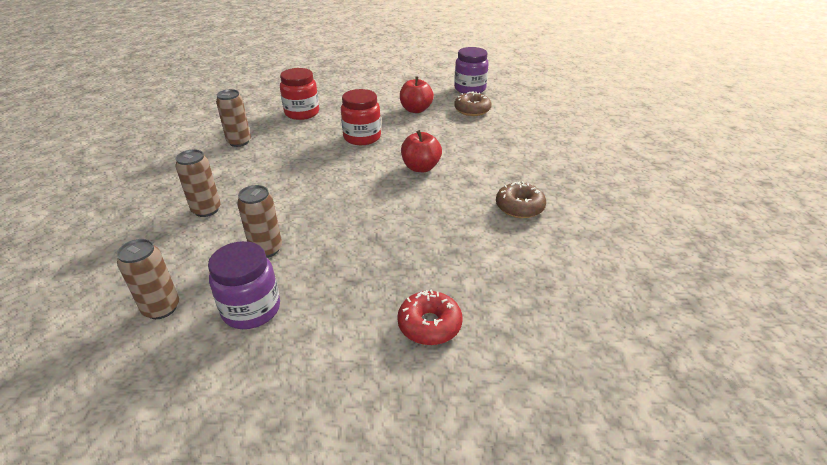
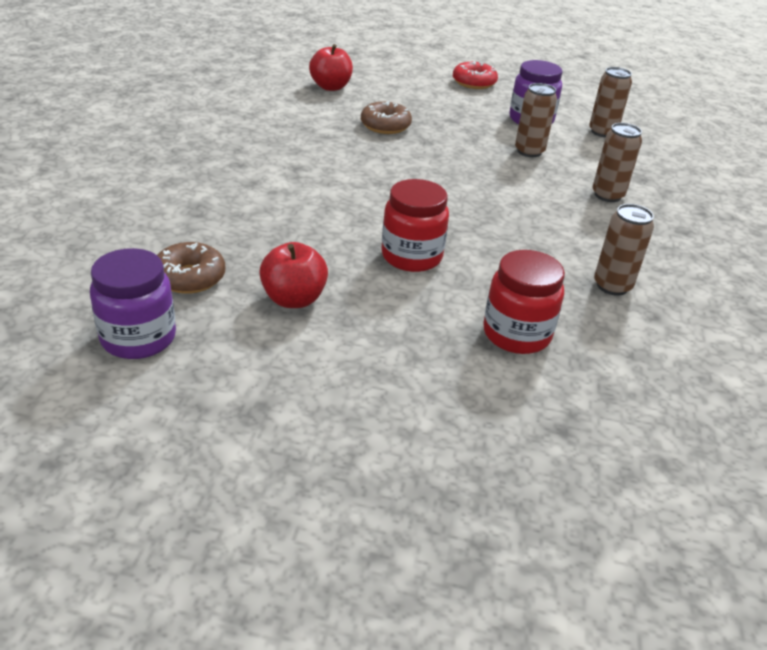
camera: 170 degrees left, 0 degrees up
(420, 167) = (344, 195): red apple -> red apple (330, 87)
(429, 325) = (399, 92): red donut -> red donut (474, 83)
(519, 207) = (263, 138): brown donut -> brown donut (385, 126)

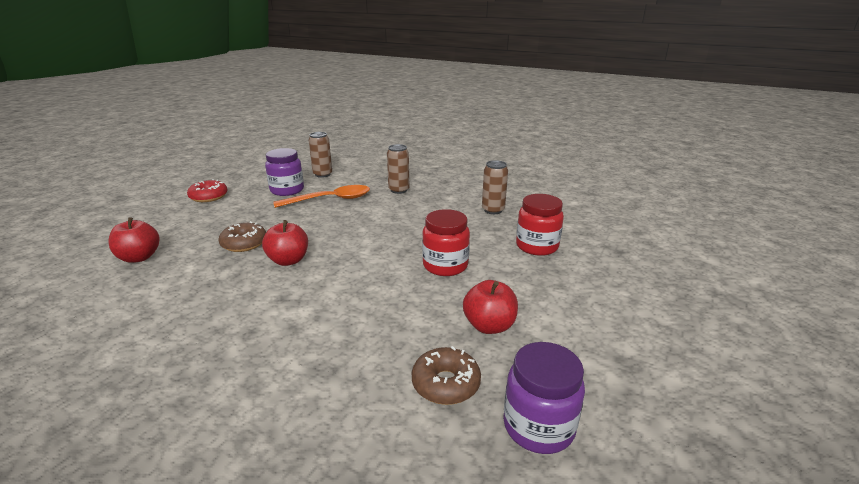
camera: 70 degrees left, 10 degrees down
(366, 156) = (288, 260): none -> red apple
(529, 151) = (330, 200): brown can -> orange spoon

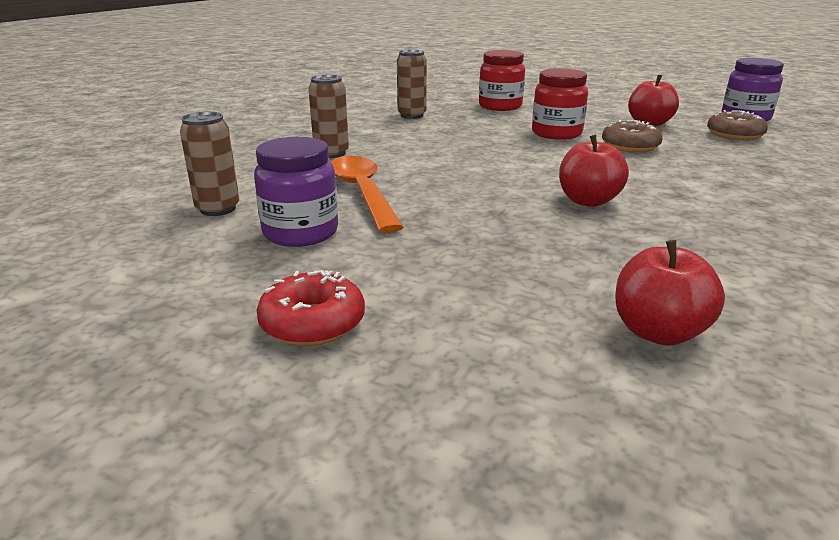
camera: 90 degrees left, 0 degrees up
(244, 244) = (551, 238): brown donut -> brown donut (630, 146)

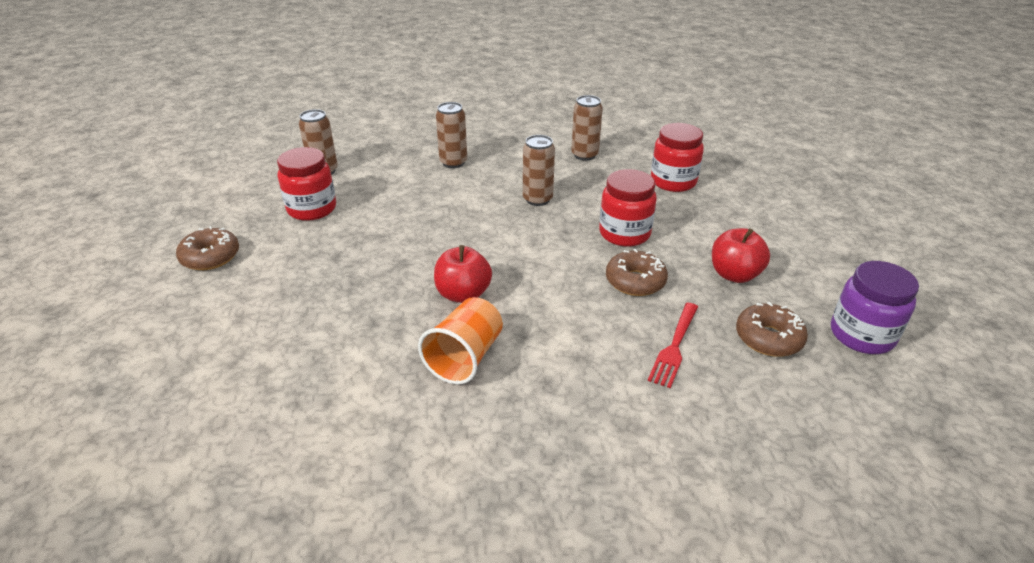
camera: 55 degrees right, 10 degrees up
(300, 233) = (312, 209): purple jar -> red jar
(313, 323) = (210, 257): red donut -> brown donut
(363, 193) = (391, 203): orange spoon -> none
(459, 143) = (537, 199): none -> brown can
(658, 332) = (264, 373): red apple -> none
(697, 222) = (465, 357): none -> orange cup
(728, 157) = (674, 346): none -> red fork

